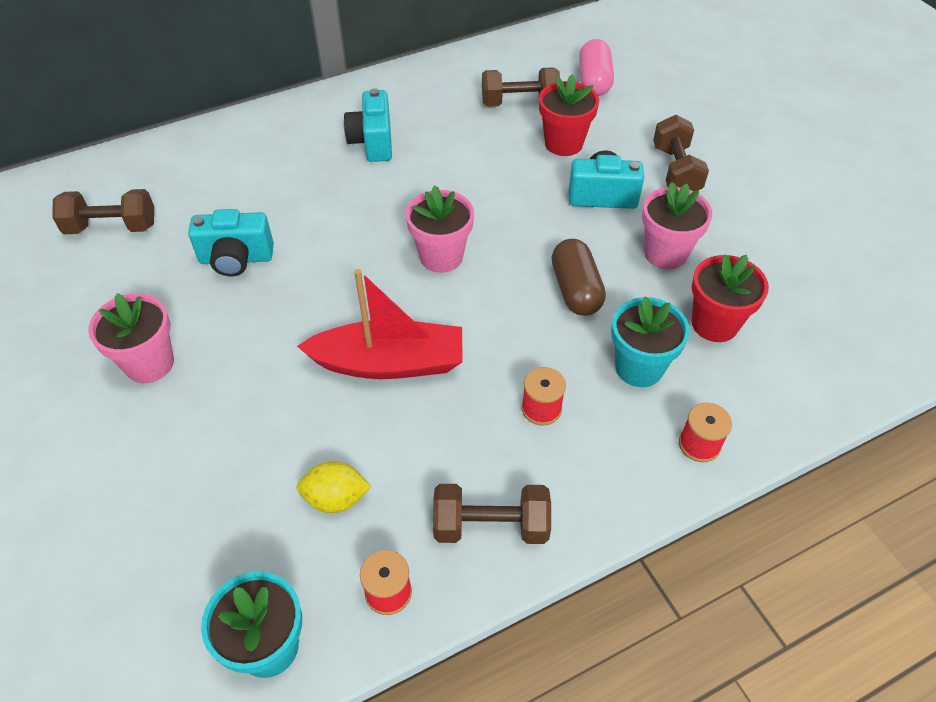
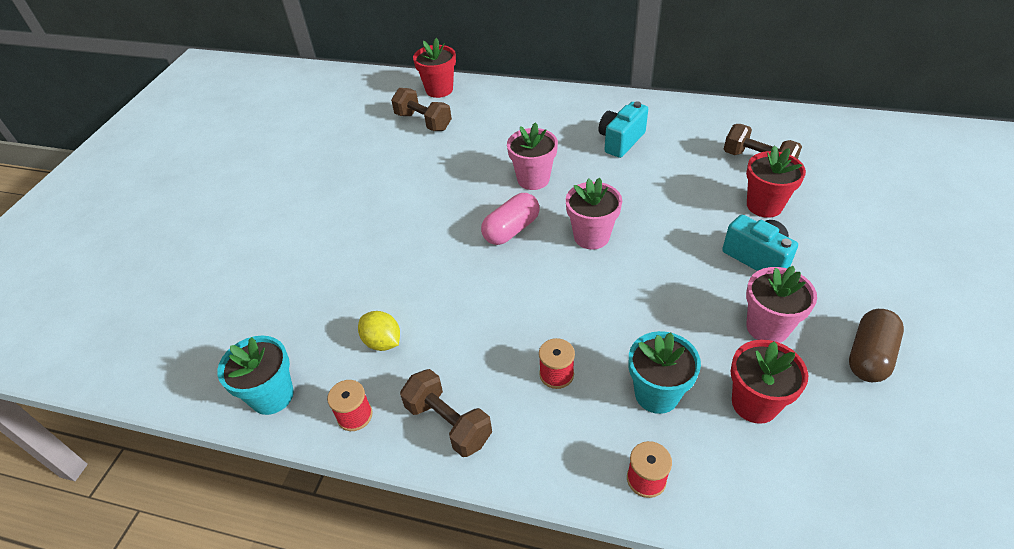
camera: 45 degrees right, 5 degrees down
(91, 178) = (439, 90): none -> red flower pot
(149, 363) = (369, 206): pink flower pot -> pink flower pot (533, 179)
(236, 259) = (468, 172): turquoise camera -> none
(389, 363) = (491, 283): red boat -> none
(576, 290) = (665, 312): brown capsule -> brown capsule (869, 356)
(594, 81) = (840, 172): pink capsule -> pink capsule (511, 230)
(675, 171) = (844, 271): brown dumbbell -> none

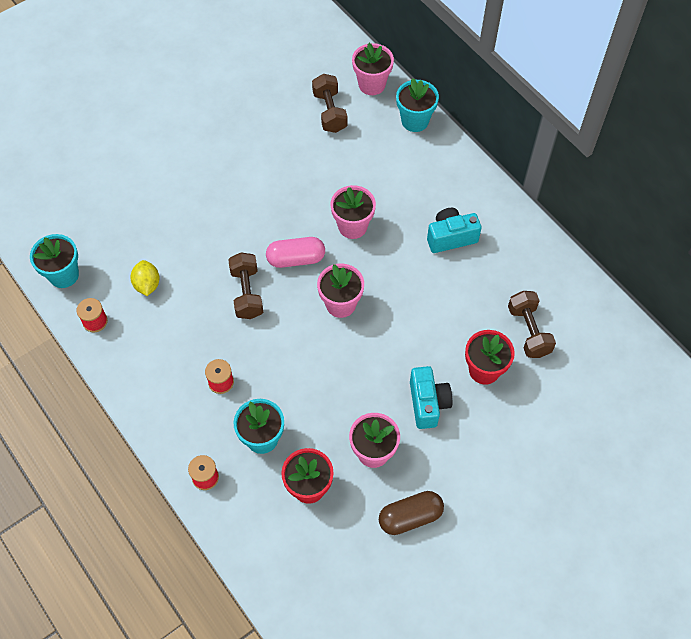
camera: 35 degrees right, 15 degrees up
(439, 90) = (372, 84): red flower pot -> pink flower pot
(448, 423) = (137, 365): brown dumbbell -> brown dumbbell (247, 293)
(500, 92) = (415, 121): none -> turquoise flower pot

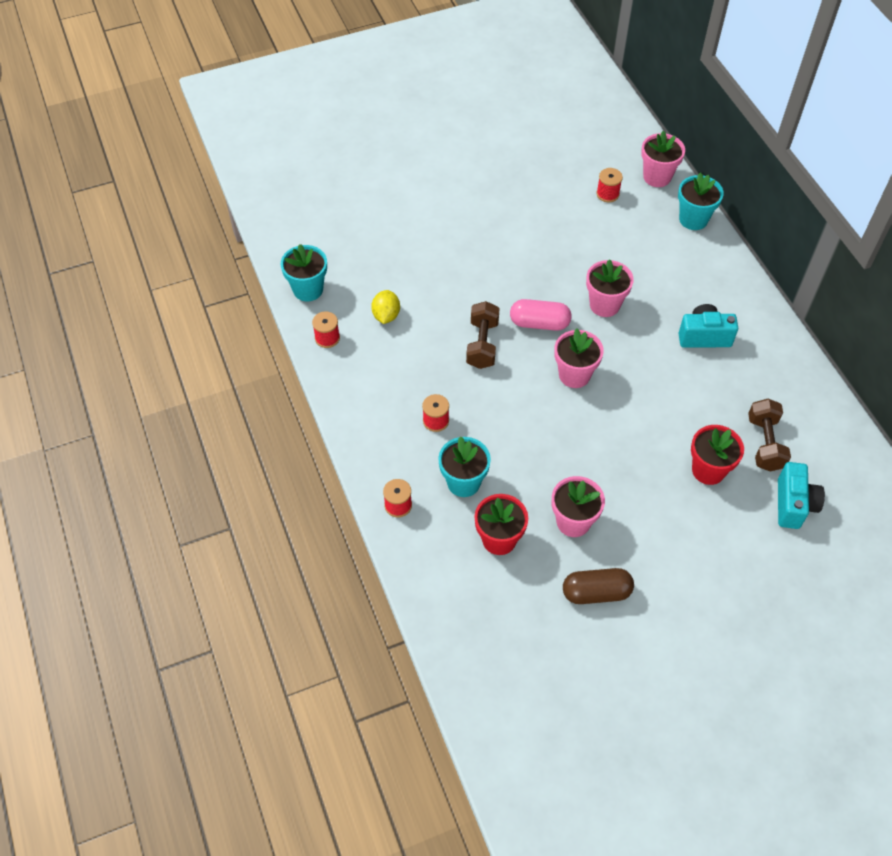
camera: 15 degrees right, 5 degrees down
(329, 112) = (607, 194): brown dumbbell -> red spool
(428, 403) = (641, 488): turquoise camera -> turquoise camera (793, 504)

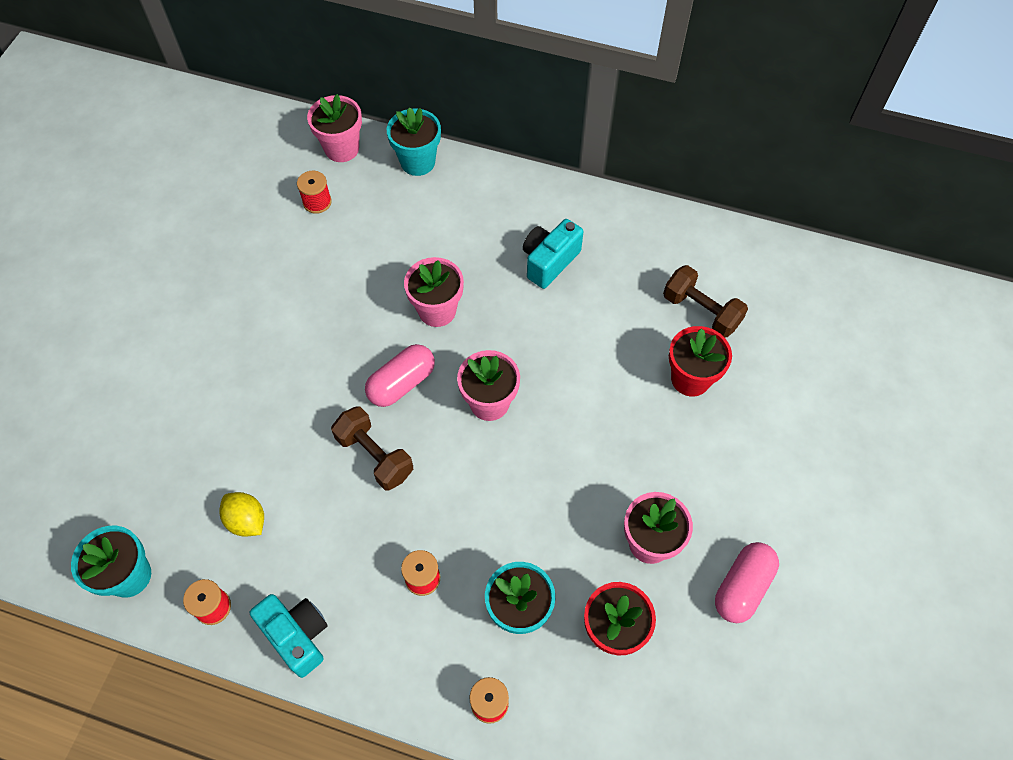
camera: 50 degrees left, 5 degrees up
(596, 592) = (742, 587): brown capsule -> pink capsule
(793, 504) = (779, 342): turquoise camera -> turquoise camera (297, 636)

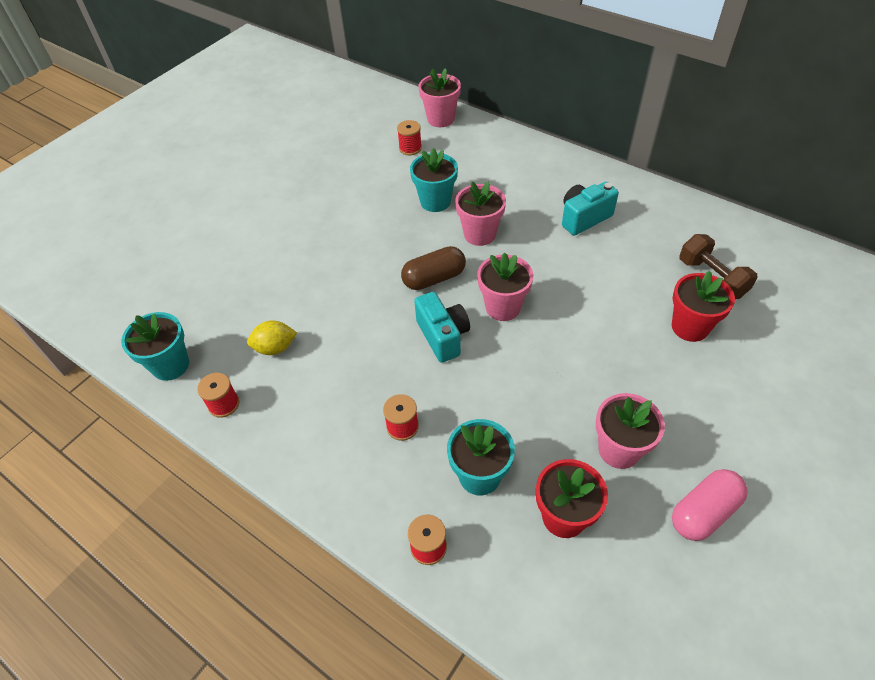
camera: 20 degrees right, 10 degrees down
(247, 521) = (275, 348): yellow lemon -> yellow lemon turned 75 degrees counterclockwise
(297, 636) = (281, 444): turquoise camera -> turquoise camera (443, 336)
(375, 456) = (394, 325): brown dumbbell -> none
(402, 383) = (434, 278): pink capsule -> brown capsule
(417, 162) = (496, 136): turquoise flower pot -> turquoise flower pot (435, 201)

